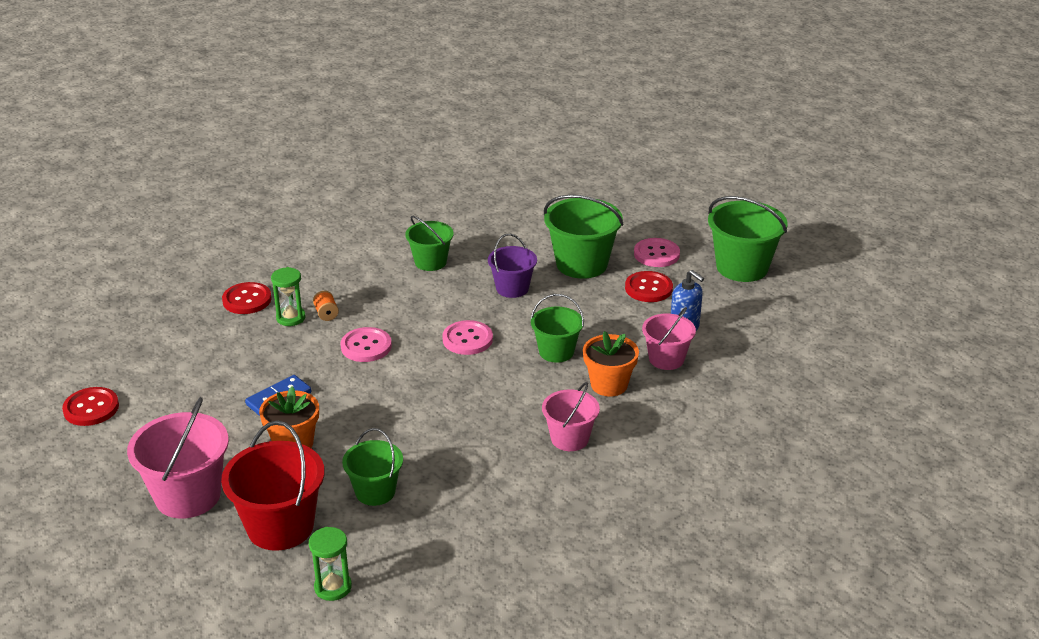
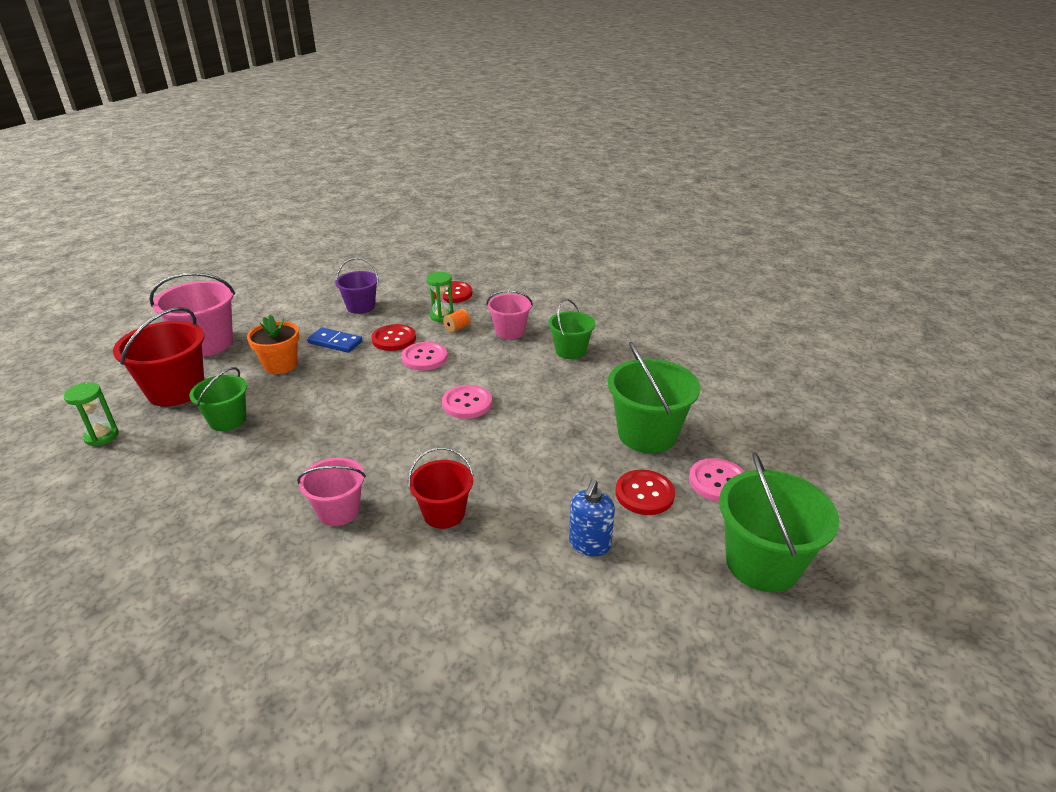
camera: 65 degrees right, 0 degrees up
(91, 408) = (295, 283): red button -> red button (394, 339)
(512, 288) = (567, 404): purple bucket -> purple bucket (361, 307)
(556, 352) = (481, 461): green bucket -> none
(609, 385) = (444, 513): orange flower pot -> red bucket
(666, 359) = (517, 546): pink bucket -> pink bucket (510, 331)

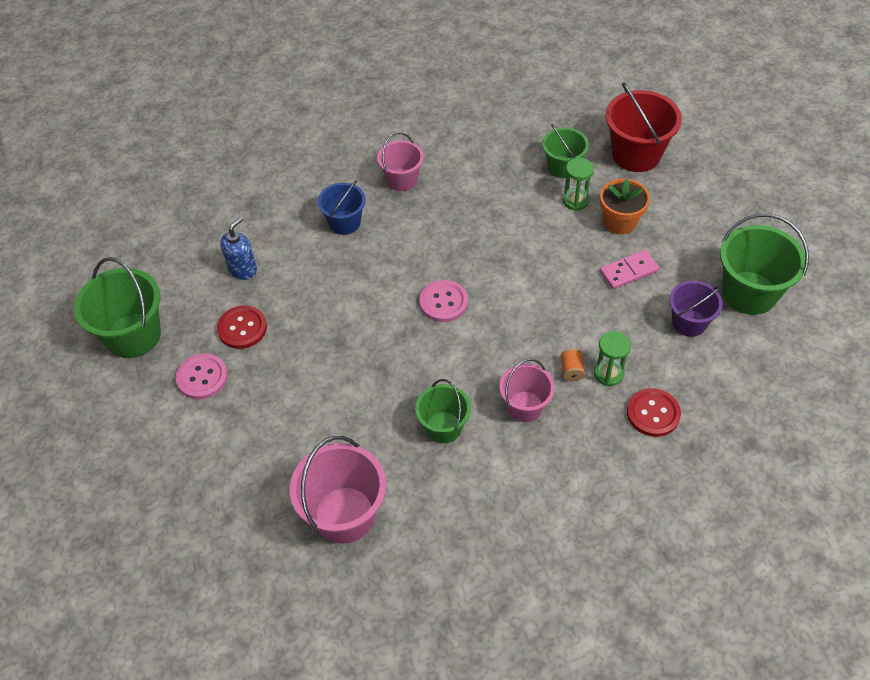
camera: 135 degrees right, 20 degrees up
(101, 436) = (604, 106): green hourglass -> green hourglass (575, 200)
(207, 344) = (705, 193): pink bucket -> pink bucket (344, 514)
(335, 342) = (629, 271): blue domino -> pink domino
(394, 339) = (595, 313): red button -> none
(424, 358) = (540, 316): pink button -> none
(444, 513) = (344, 222): red bucket -> blue bucket
(589, 544) = (243, 269): blue soap dispenser -> blue soap dispenser turned 60 degrees clockwise
(647, 434) = (286, 382): green bucket -> green bucket (749, 293)

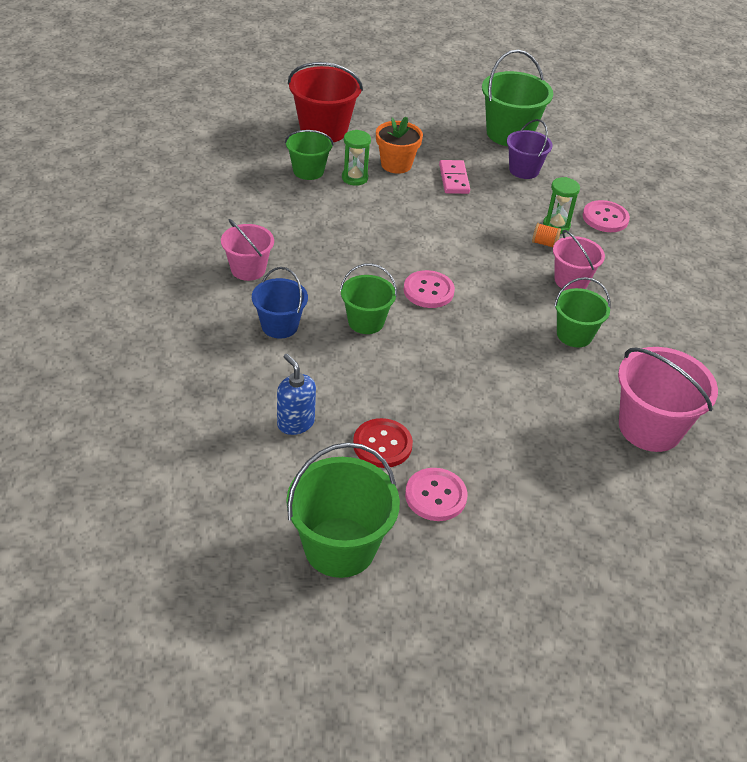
camera: 75 degrees left, 10 degrees down
(379, 273) = (366, 321): none -> green bucket
(653, 413) = (605, 218): red button -> pink button

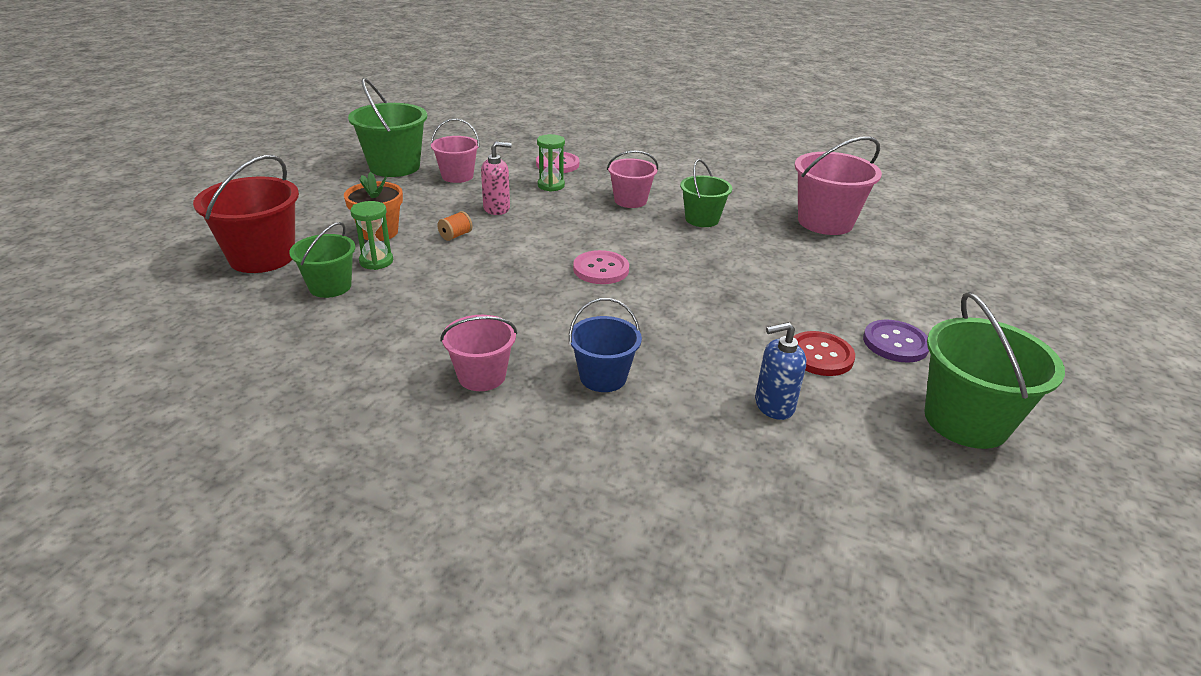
camera: 65 degrees left, 10 degrees down
(366, 321) = (628, 317): green bucket -> none
(435, 496) = (895, 343): pink button -> purple button
(454, 179) = (437, 210): pink domino -> none
(484, 208) = (497, 208): none -> pink soap dispenser
(524, 170) = (457, 176): purple bucket -> pink bucket
(544, 243) = (571, 197): orange spool -> orange spool (455, 235)

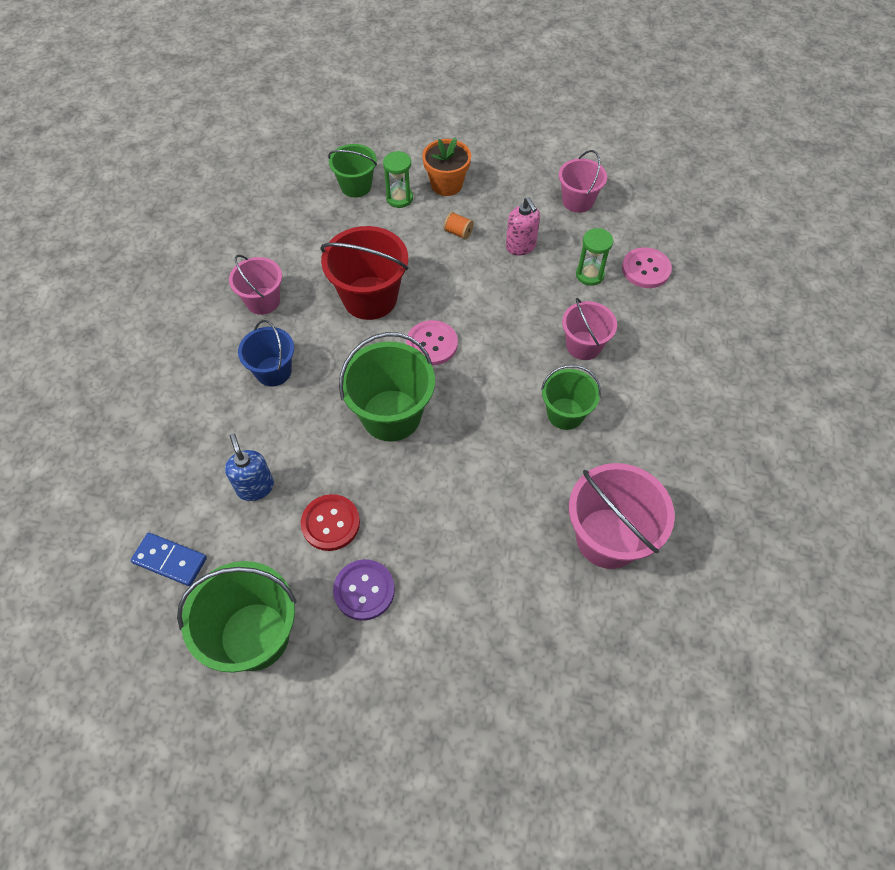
camera: 80 degrees right, 25 degrees up
(262, 257) = (386, 136): red bucket -> red bucket (370, 298)
(394, 167) = (576, 153): green bucket -> green bucket (391, 415)
(883, 487) = (170, 560): none -> blue domino

